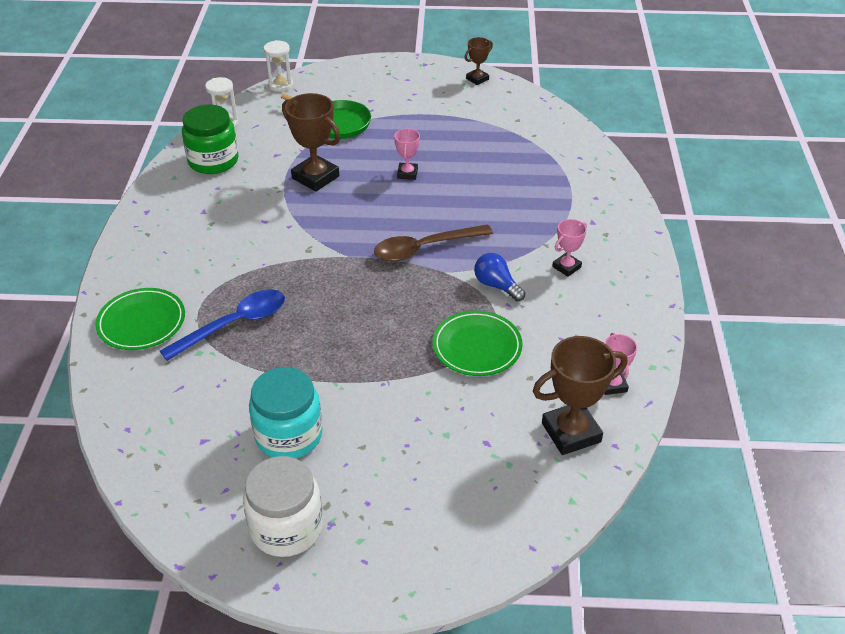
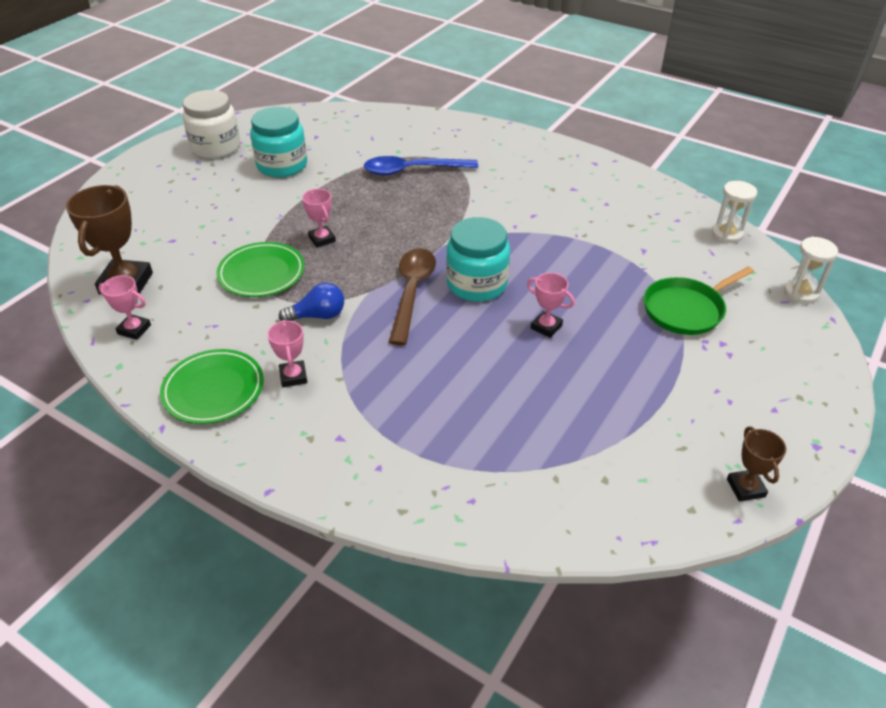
camera: 120 degrees right, 0 degrees up
(141, 322) = (453, 136): green plate -> green plate (213, 389)
(213, 161) = (655, 211): green jar -> none
(234, 324) = (412, 170): blue spoon -> blue spoon turned 90 degrees clockwise
(315, 177) = (584, 263): brown trophy -> none
(386, 219) = (477, 284): none -> turquoise jar
(398, 333) = (322, 239): none -> pink trophy

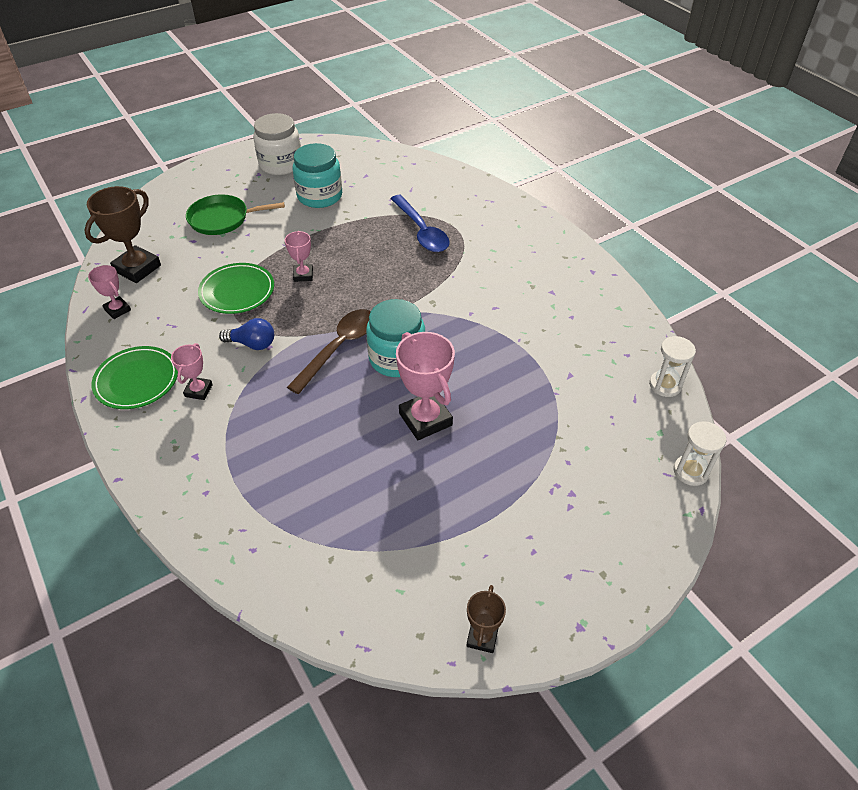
camera: 25 degrees right, 5 degrees up
(412, 170) = (422, 231): blue spoon -> blue spoon turned 135 degrees counterclockwise
(546, 327) = (425, 419): pink trophy -> pink trophy, size x1.82
(686, 310) = (563, 448): green pan -> green pan (222, 219)

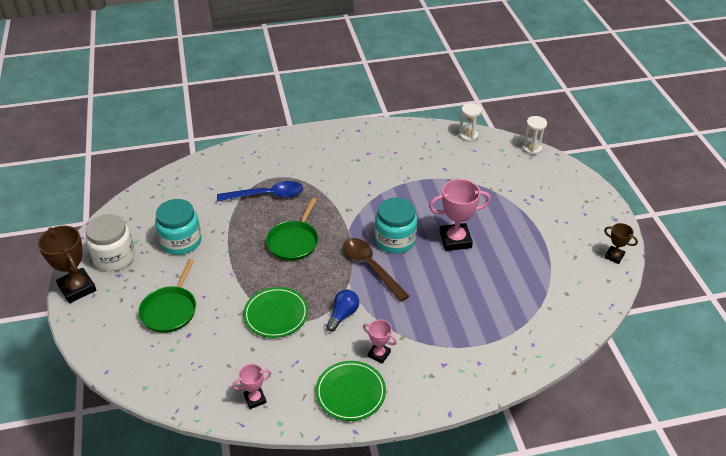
camera: 70 degrees left, 5 degrees down
(137, 268) = (204, 379): brown trophy -> brown trophy (77, 288)
(303, 275) = (279, 271): pink trophy -> none
(355, 273) = (294, 242): none -> green pan

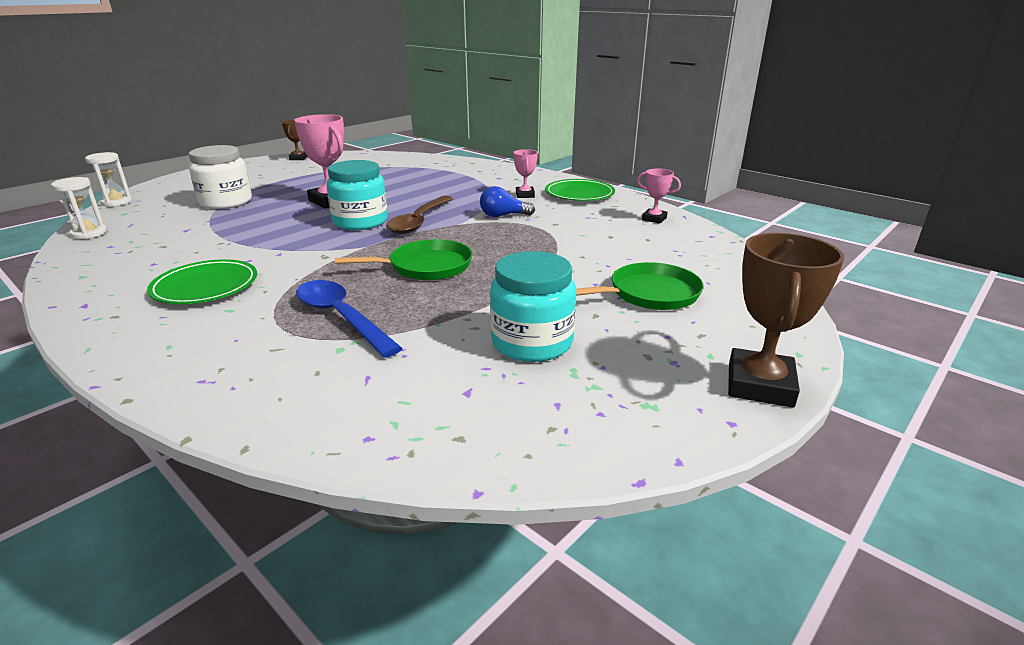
camera: 125 degrees left, 15 degrees down
(114, 257) = (653, 387): white jar -> white jar (226, 202)
(276, 314) = (552, 240): green plate -> green plate (205, 286)

